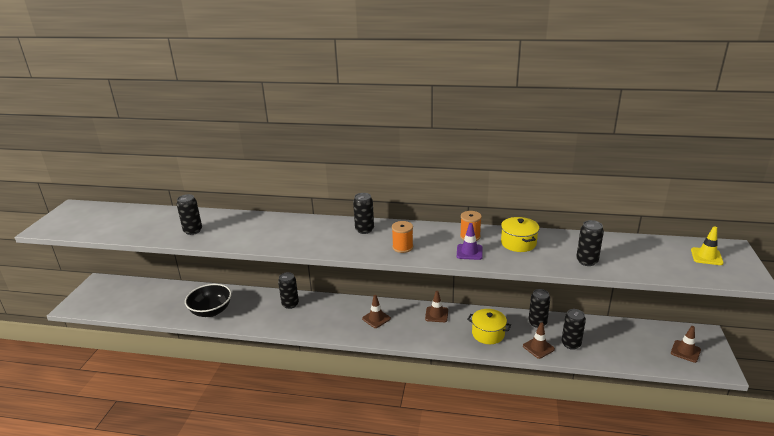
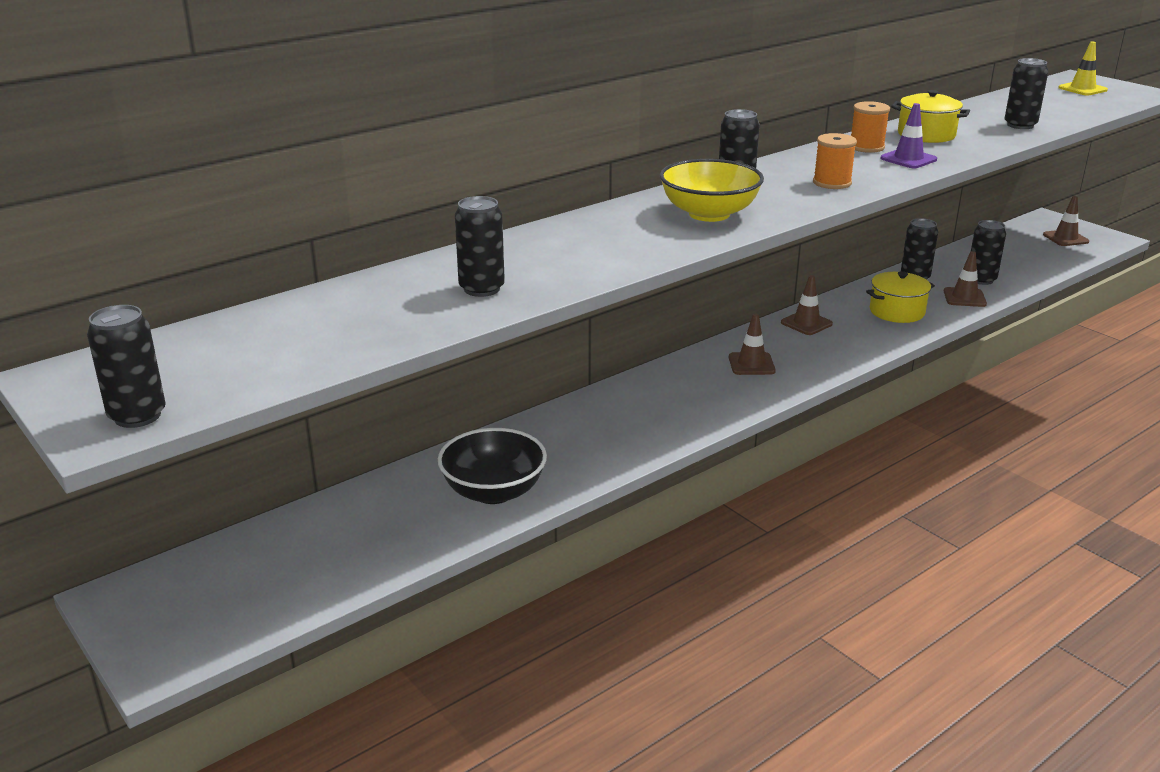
camera: 50 degrees left, 0 degrees up
(290, 304) = (600, 413): black can -> black can (137, 416)
(322, 237) = (709, 214): none -> yellow bowl

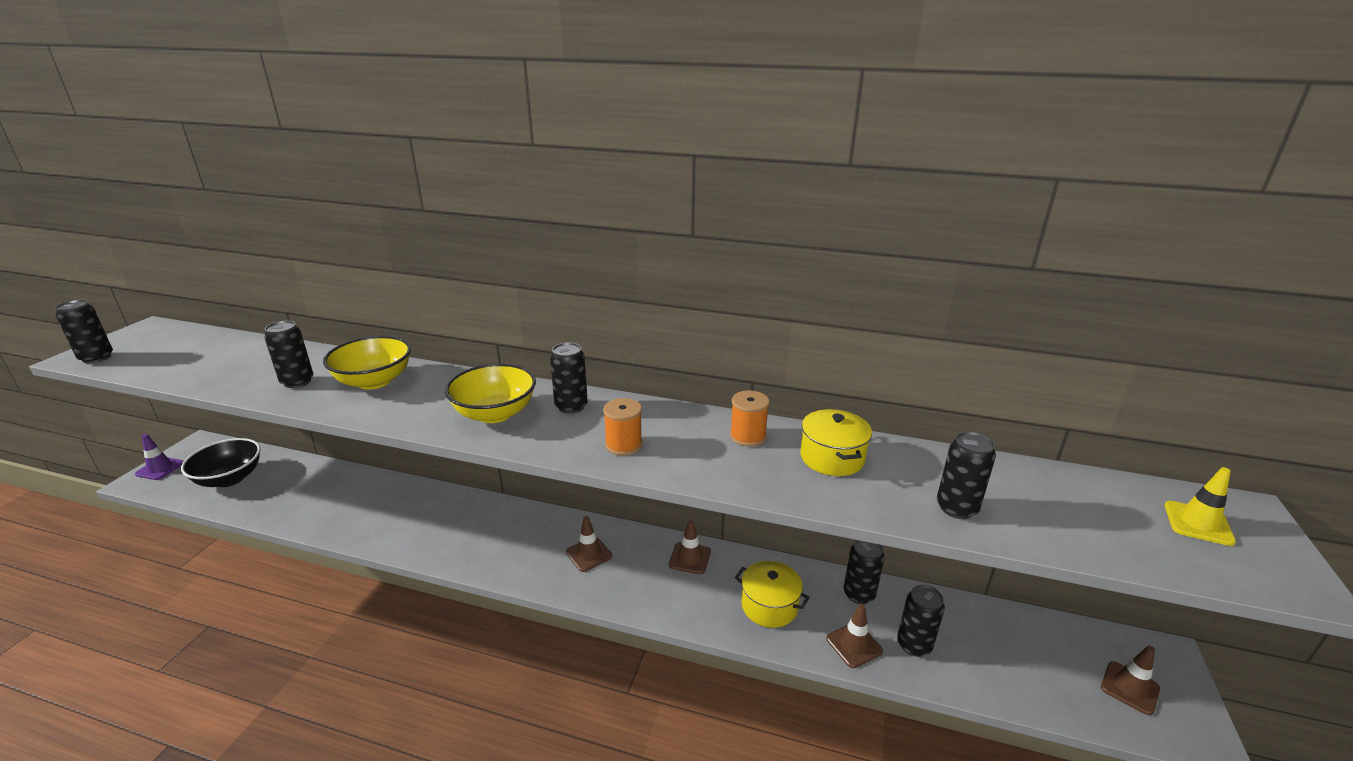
camera: 55 degrees right, 0 degrees up
(493, 491) = (337, 511): black bowl -> black bowl (230, 478)
(546, 252) = (374, 381): none -> yellow bowl
(908, 159) = (739, 466): purple traffic cone -> purple traffic cone (160, 468)

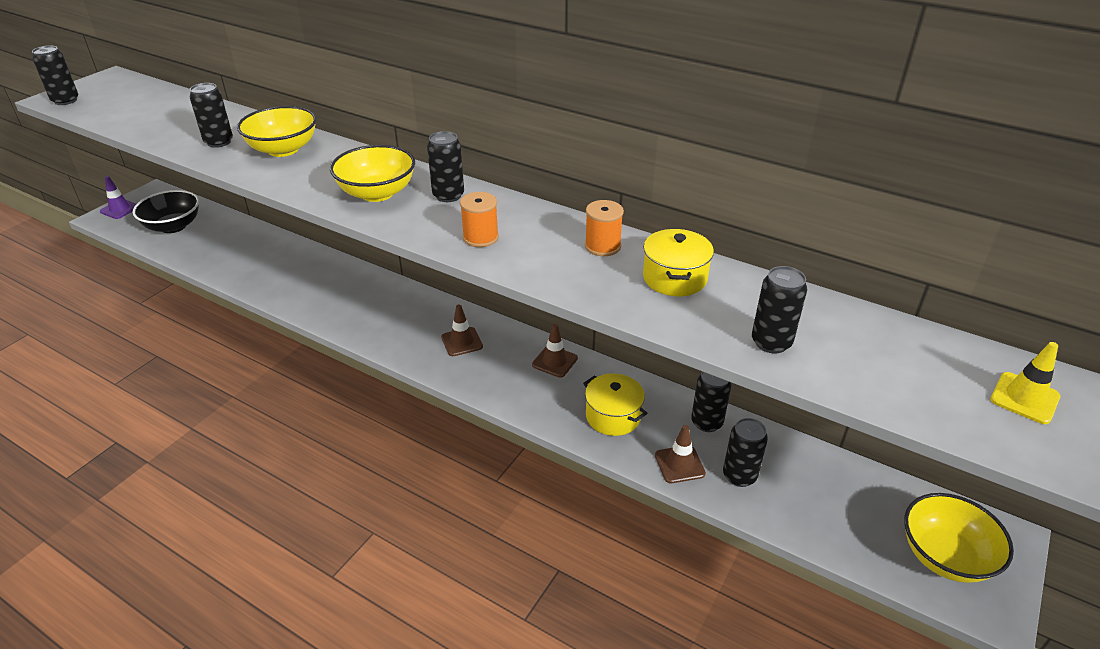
camera: 15 degrees right, 10 degrees up
(1129, 688) = (945, 556): brown traffic cone -> yellow bowl

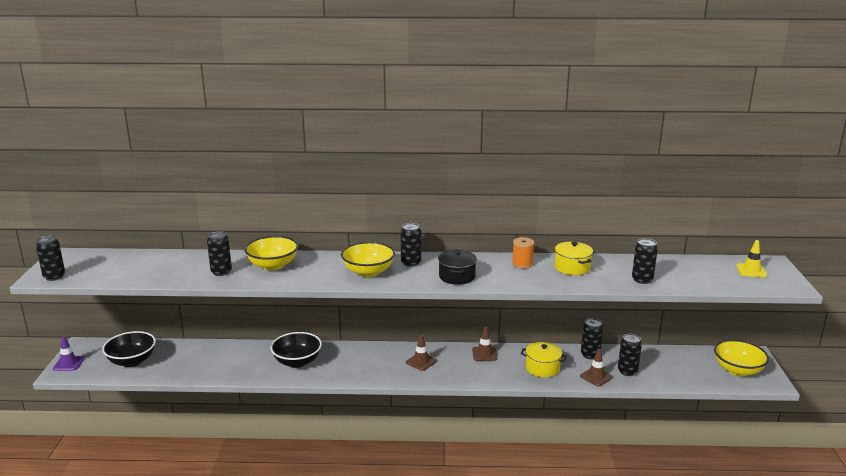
camera: 30 degrees left, 15 degrees down
(324, 287) = (297, 362): none -> black bowl
(480, 237) = (457, 276): orange spool -> black pot

